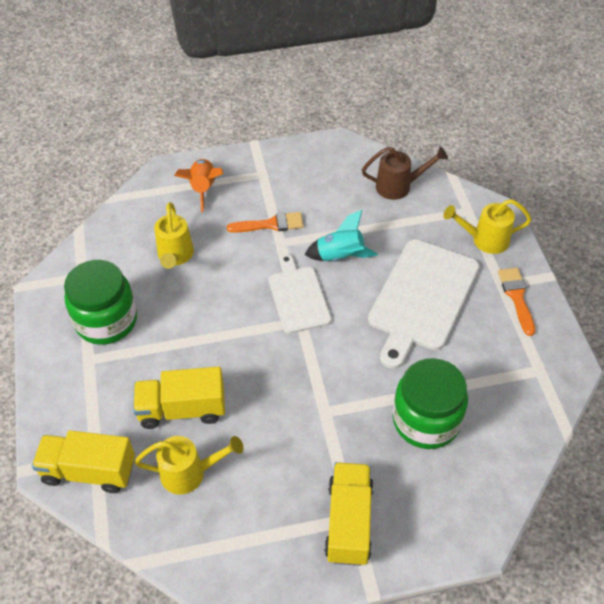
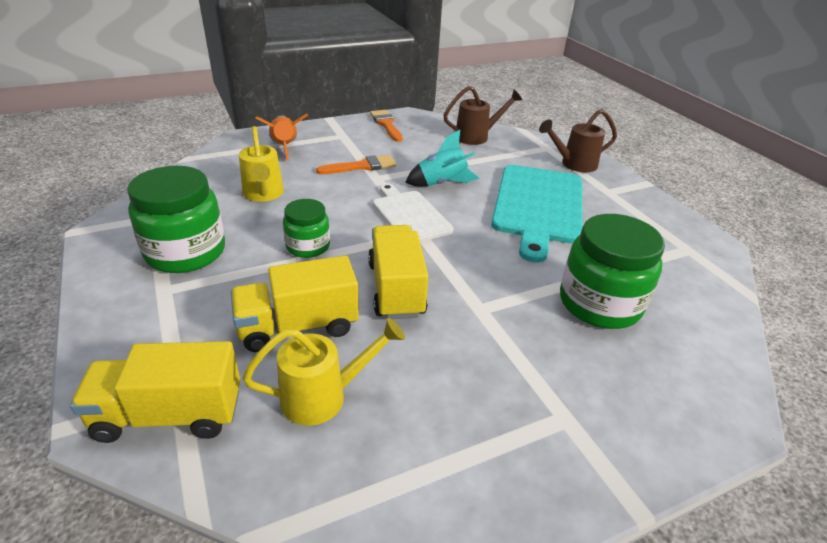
camera: 15 degrees left, 15 degrees down
(203, 326) = (308, 246): none -> green jar
(349, 522) = (563, 423): yellow truck -> yellow truck (396, 289)
(422, 298) = (538, 206): white cutting board -> turquoise cutting board
(485, 240) = (574, 164): yellow watering can -> brown watering can
(516, 297) = (628, 199): orange brush -> orange brush (386, 124)

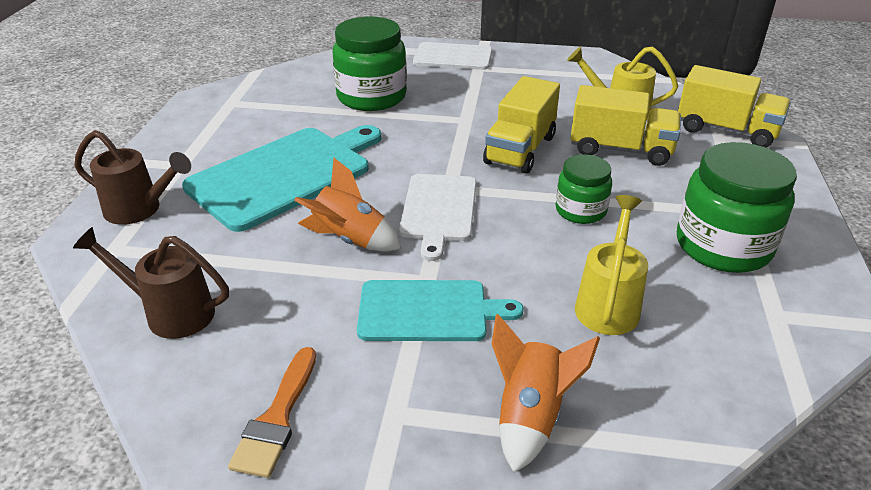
camera: 145 degrees left, 0 degrees up
(361, 166) = (428, 311): orange brush -> turquoise cutting board
(442, 183) = (349, 239): turquoise rocket -> orange rocket
(629, 427) = (449, 56): none -> white cutting board

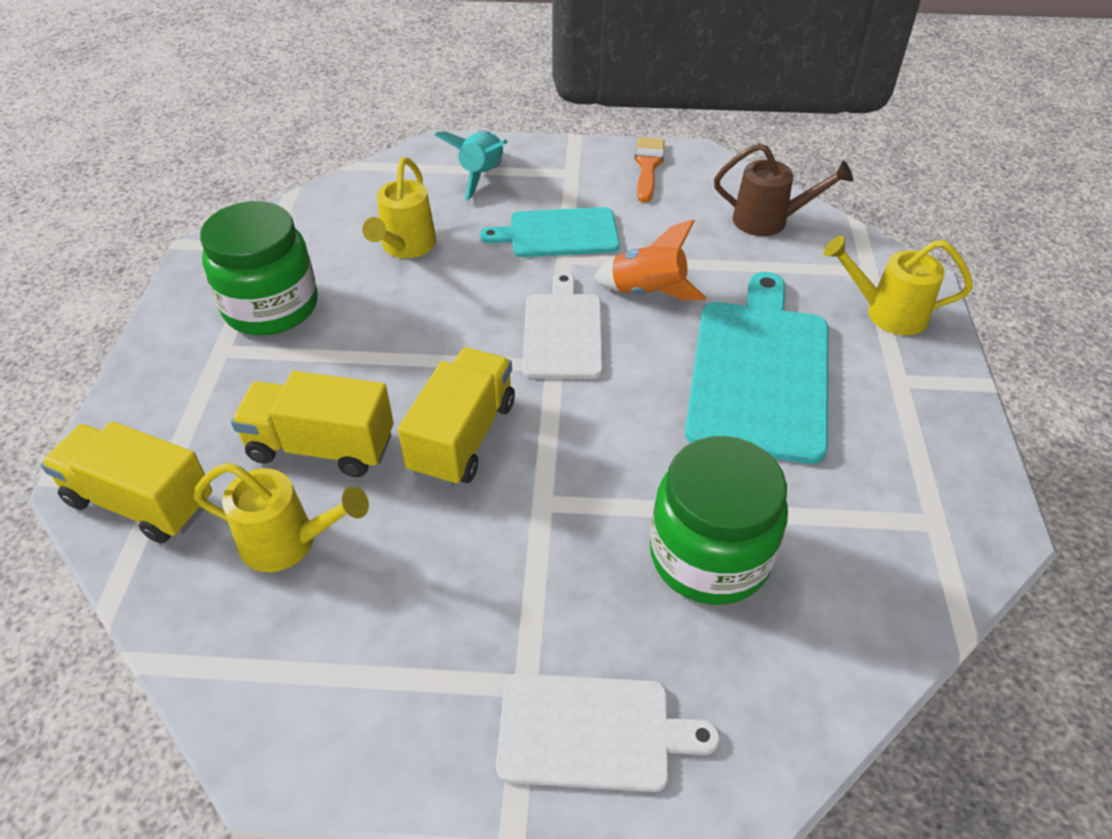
camera: 175 degrees right, 10 degrees up
(139, 210) = (887, 313): brown watering can -> yellow watering can
(285, 175) = (759, 372): turquoise cutting board -> turquoise cutting board turned 150 degrees clockwise
(530, 416) = (481, 175): orange rocket -> turquoise rocket
(580, 210) = (405, 341): green jar -> none

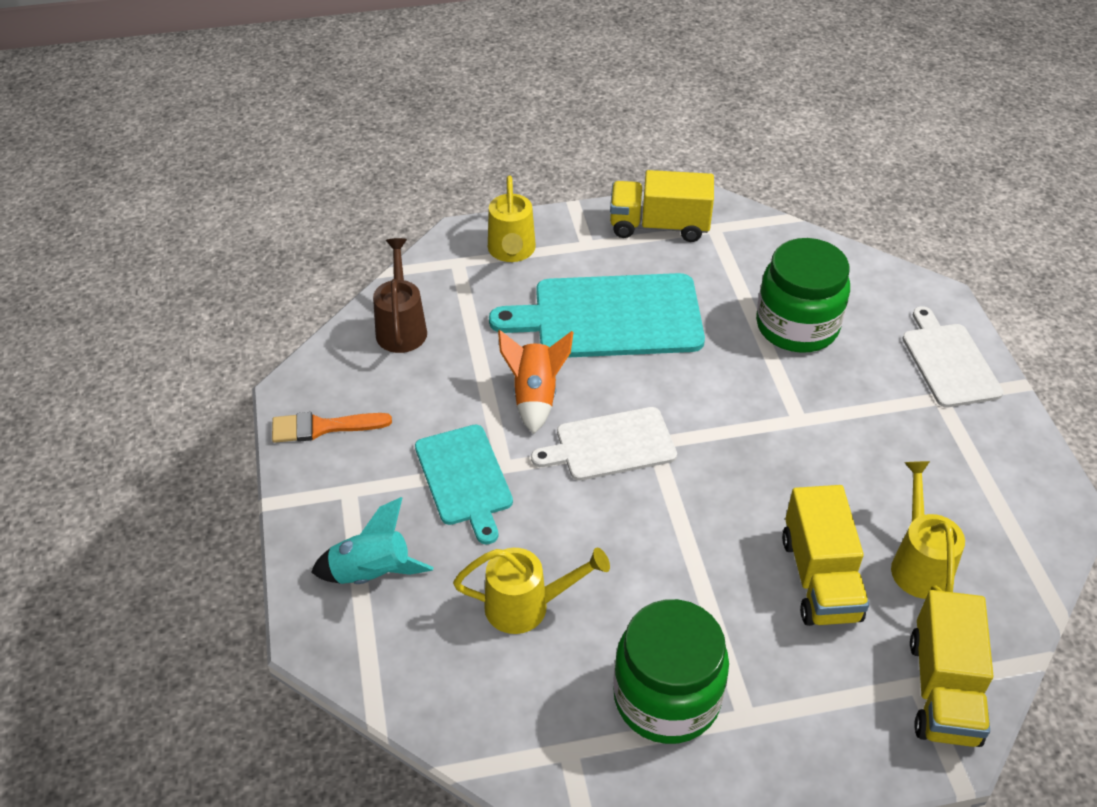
camera: 105 degrees left, 0 degrees up
(463, 437) = (762, 483): yellow truck -> yellow truck (659, 226)

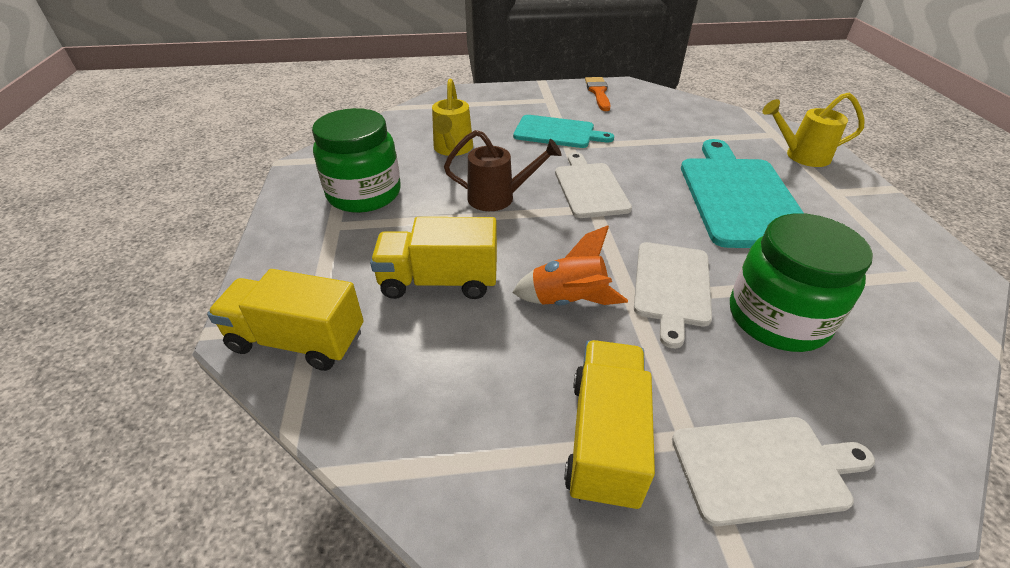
camera: 95 degrees right, 5 degrees down
(372, 573) = (488, 106): turquoise rocket -> none
(401, 327) = (693, 114): brown watering can -> brown watering can (498, 198)
(465, 478) = (557, 132): turquoise cutting board -> turquoise cutting board turned 150 degrees counterclockwise
(535, 396) = (636, 159): orange rocket -> orange rocket (568, 300)
(659, 226) = (894, 236): yellow truck -> yellow truck (605, 439)
(774, 389) = (672, 286): none -> white cutting board
(919, 564) = (438, 355): yellow watering can -> none

